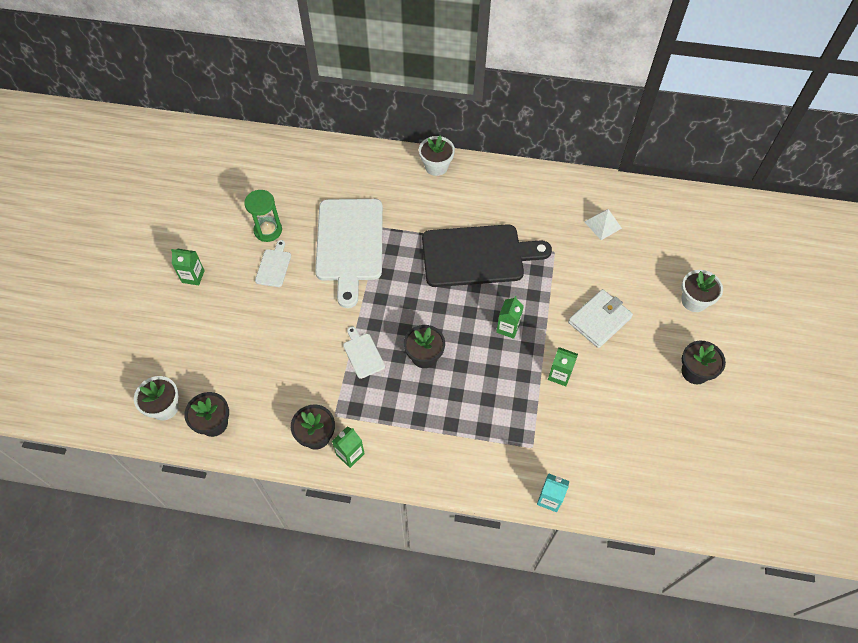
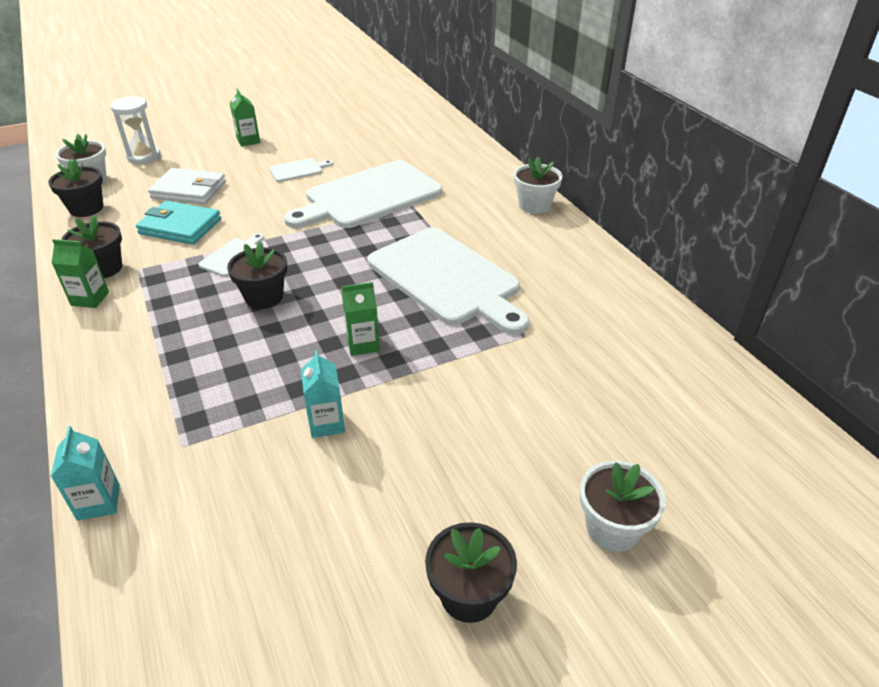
camera: 55 degrees right, 20 degrees down
(154, 357) = (144, 157): none -> white hourglass
(268, 230) = (337, 153): green hourglass -> none
(296, 371) = (180, 227): none -> turquoise wallet
(477, 256) = (447, 278): black cutting board -> white cutting board
(559, 375) = (326, 423): green carton -> turquoise carton
(599, 320) = (458, 426): white wallet -> white wallet (189, 190)
(602, 225) = (624, 361): white pyramid -> none

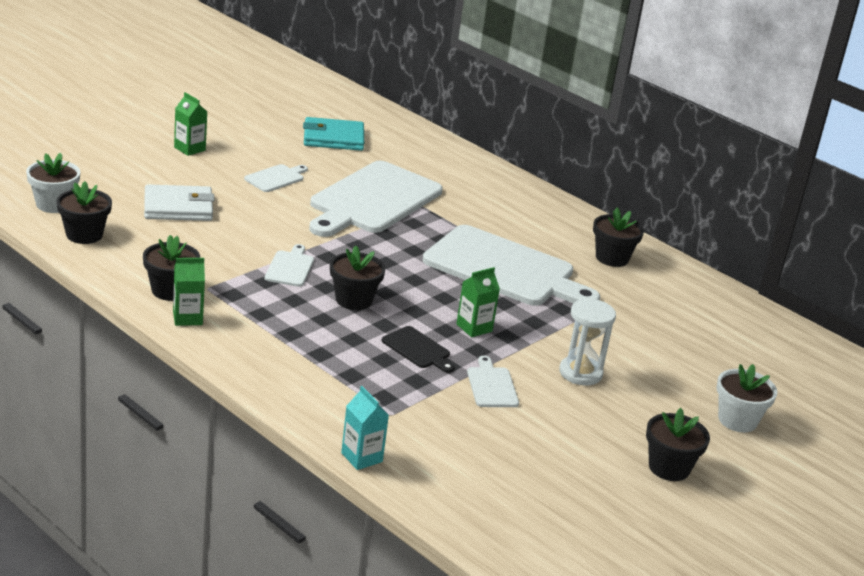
camera: 25 degrees left, 10 degrees down
(144, 157) = (87, 174): white hourglass -> white hourglass (580, 373)
(180, 227) = (207, 245): turquoise wallet -> turquoise wallet (333, 138)
(281, 363) = (418, 349): none -> black cutting board
(326, 423) = (492, 386): turquoise carton -> white cutting board
(534, 205) = (536, 197): white flower pot -> none
(575, 277) = (612, 258): none -> black flower pot

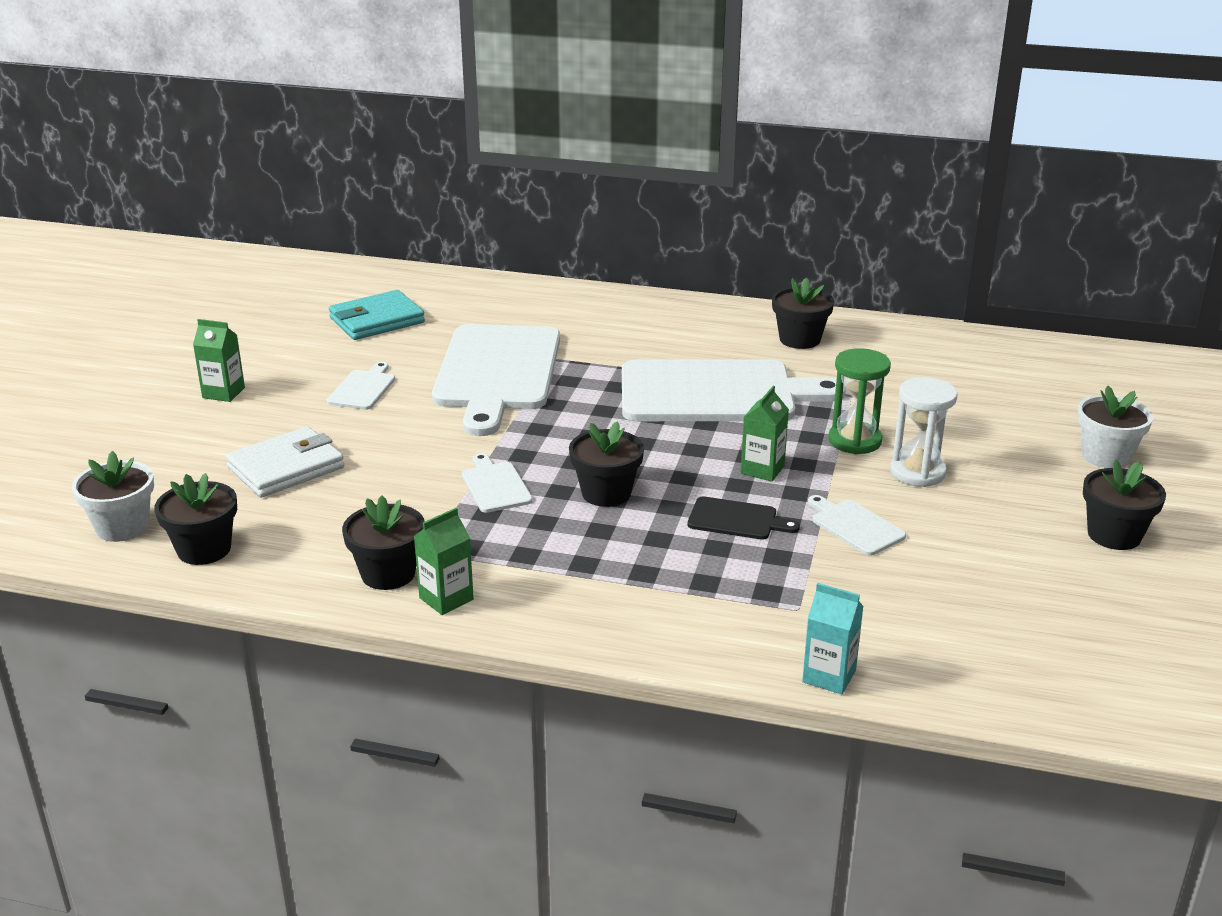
camera: 25 degrees left, 0 degrees up
(562, 336) = (854, 441): none -> green hourglass

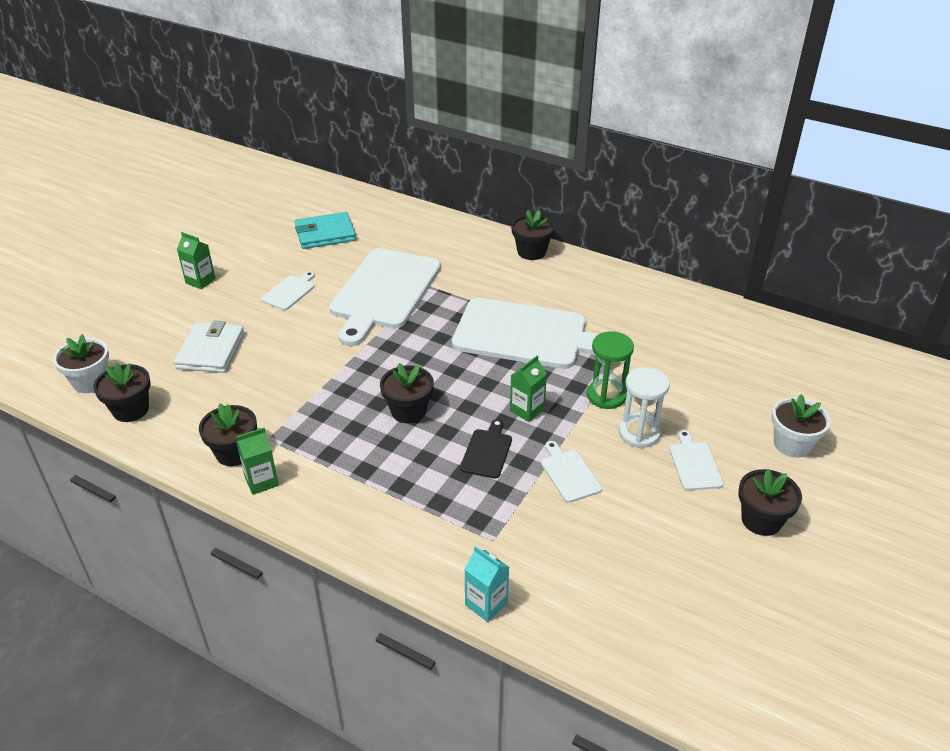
camera: 15 degrees right, 10 degrees up
(286, 468) = (211, 351): white wallet -> white wallet turned 60 degrees counterclockwise
(495, 485) = (337, 390): white cutting board -> white cutting board (694, 464)
(736, 520) = (487, 451): black cutting board -> black cutting board turned 105 degrees counterclockwise
(799, 339) = (610, 296): black flower pot -> black flower pot (531, 252)

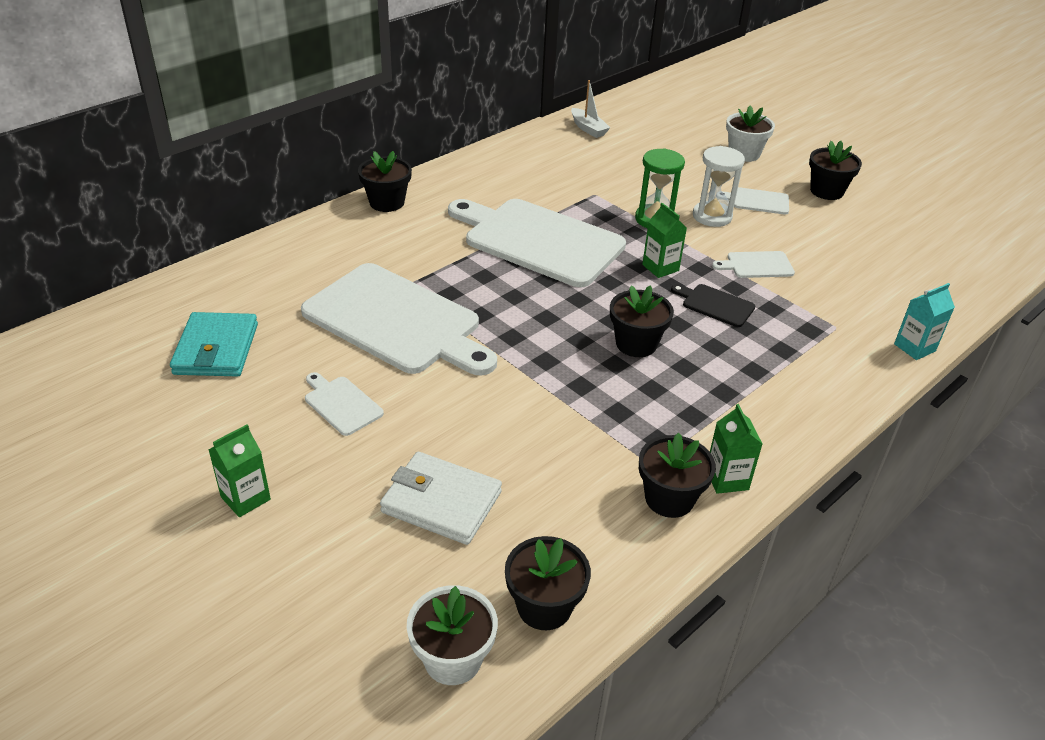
camera: 75 degrees left, 0 degrees up
(526, 335) = (539, 240): white cutting board -> white cutting board turned 90 degrees counterclockwise
(746, 329) = (588, 129): none -> white boat

